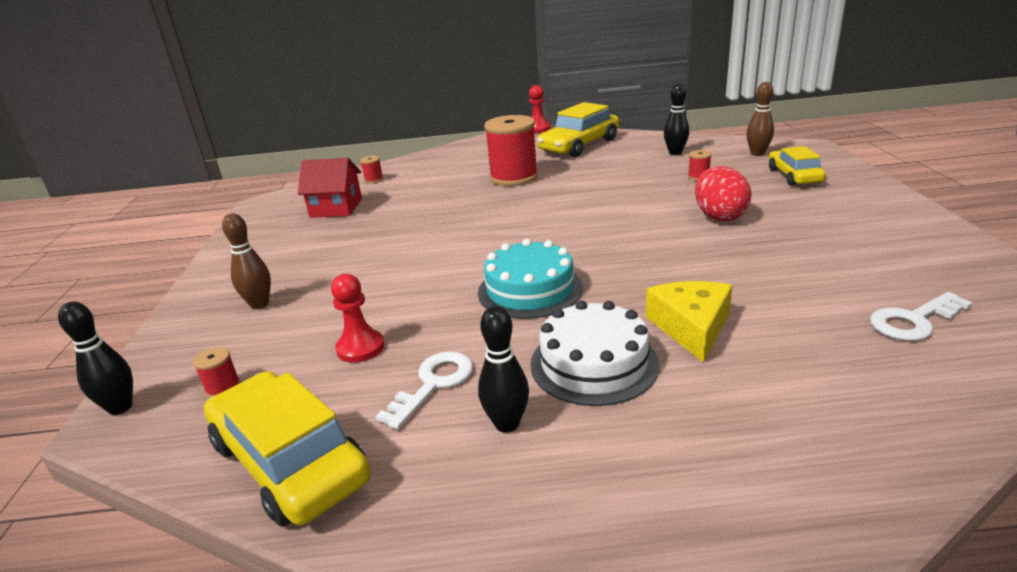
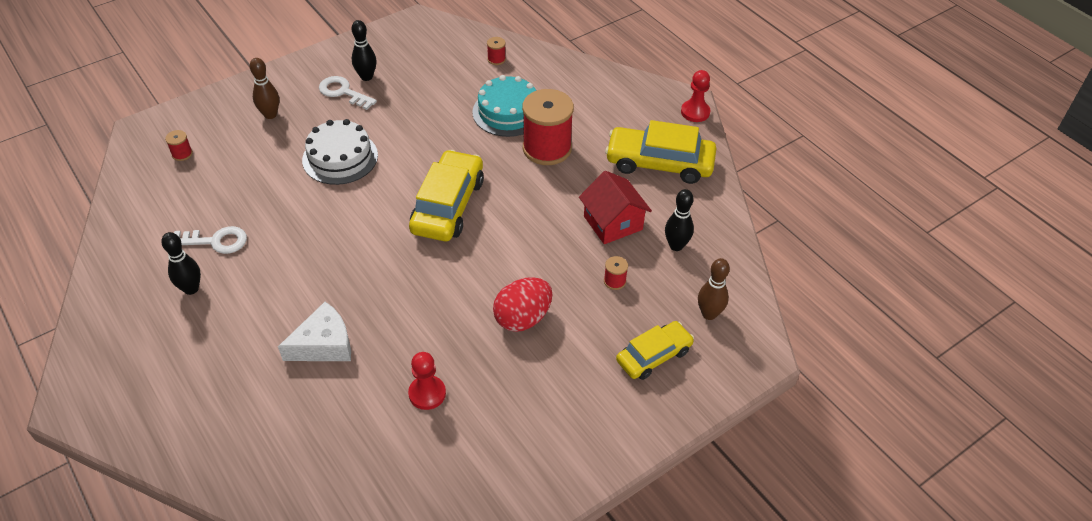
camera: 55 degrees right, 20 degrees up
(120, 407) = (153, 125): black bowling pin -> black bowling pin (366, 77)
(290, 461) = (135, 216): yellow car -> yellow car (448, 205)
(336, 208) = (429, 68): red house -> red house (613, 223)
(360, 348) = (240, 190): red pawn -> red pawn (427, 393)
(530, 289) = (342, 241): turquoise cake -> turquoise cake (508, 112)
(594, 363) = (262, 307): white cake -> white cake (340, 157)
(691, 327) = (324, 344): yellow cheese -> white cheese
(913, 320) = (380, 469): white key -> white key (343, 92)

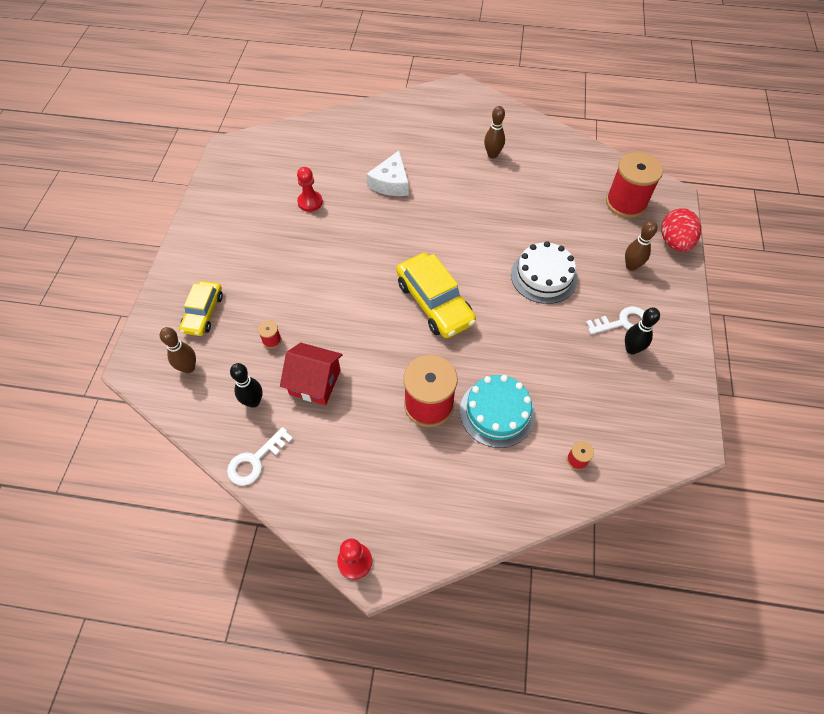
camera: 135 degrees right, 10 degrees up
(182, 154) = (626, 203): red spool -> red spool, size x2.46
(191, 289) = (492, 155): black bowling pin -> brown bowling pin
(216, 241) = (522, 180): white key -> white key (255, 460)
(523, 318) = (304, 274): red egg -> red egg (674, 242)
(659, 163) = (332, 469): yellow car -> none

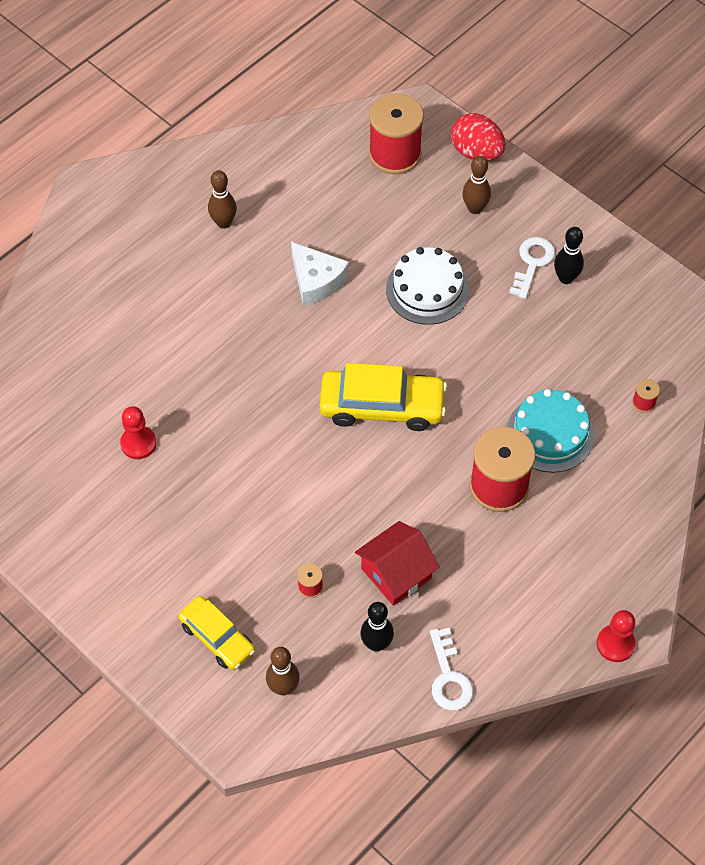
camera: 55 degrees left, 0 degrees up
(391, 183) = (179, 346): white cheese -> white cheese (316, 280)

